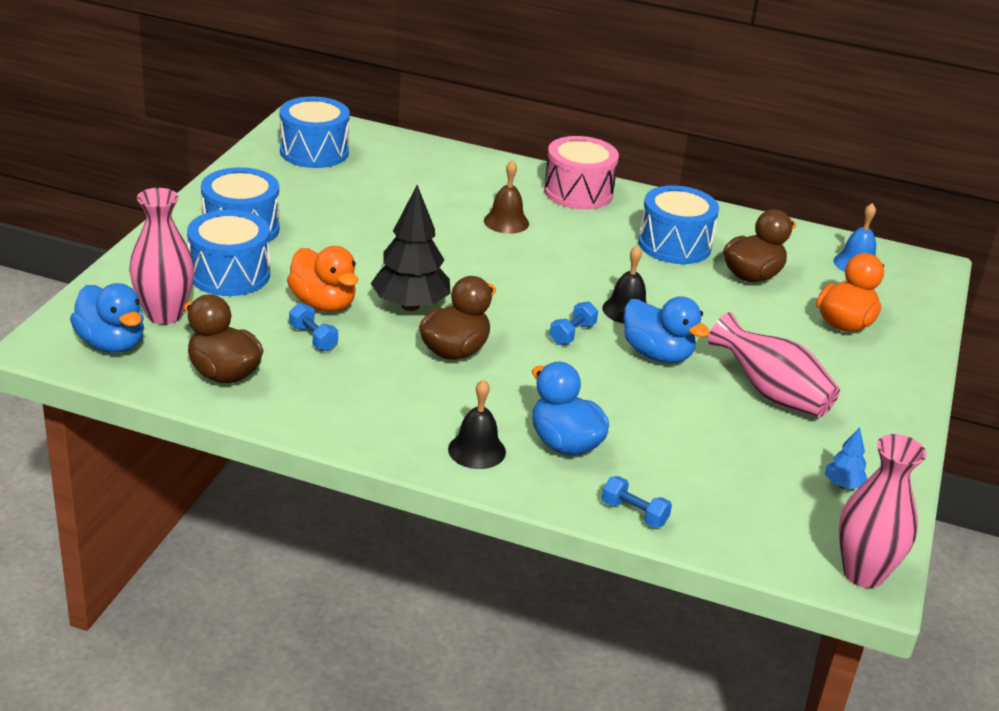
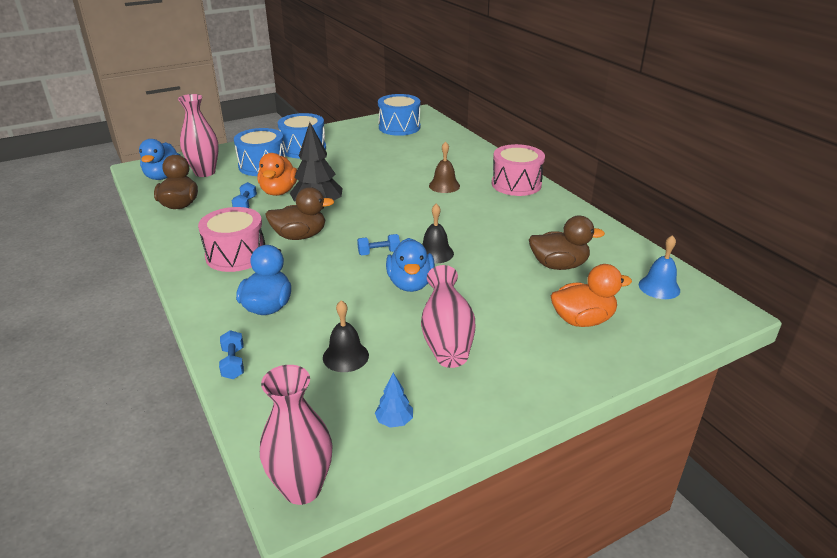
camera: 45 degrees right, 0 degrees up
(424, 405) = (236, 255): none -> pink drum
(477, 450) = (218, 288): black bell -> black bell (345, 356)
(674, 245) = (532, 230): blue drum -> none

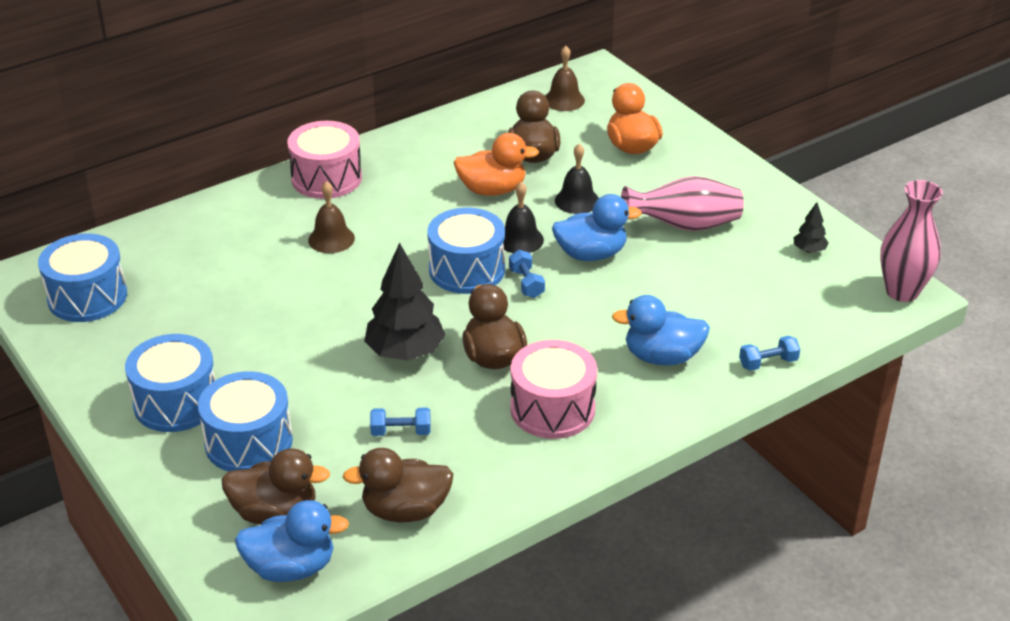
camera: 95 degrees left, 5 degrees up
(205, 172) = (275, 512): pink vase -> brown duck
(279, 191) = (353, 402): orange duck -> orange duck (492, 190)
(345, 356) = (732, 287): black bell -> black bell (577, 200)
(394, 421) = (809, 250): blue tree -> black tree
(401, 230) = (467, 270): none -> blue drum
(659, 287) = (564, 100): blue bell -> brown bell

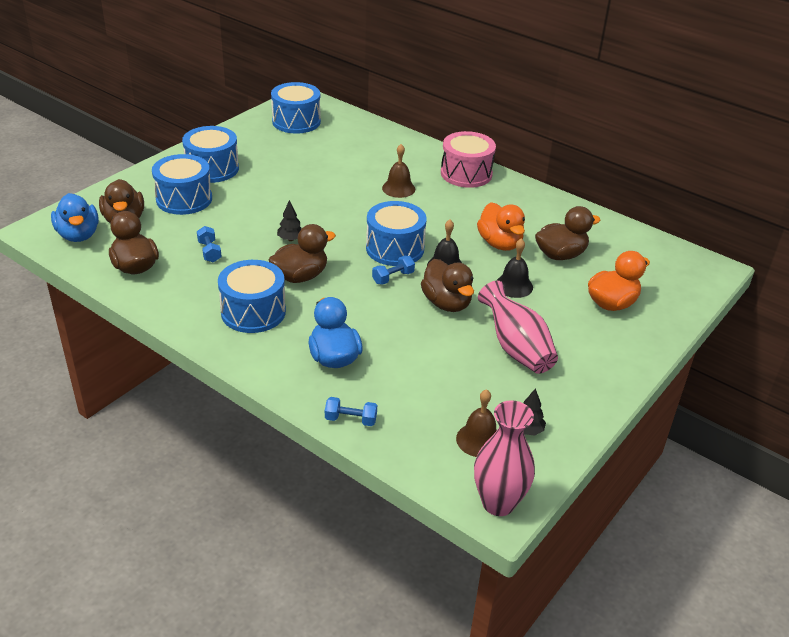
camera: 70 degrees right, 0 degrees up
(405, 353) = (290, 239): black tree -> black tree, size x0.47
(552, 409) = (253, 312): pink drum -> blue drum
(564, 100) = (652, 258): brown bell -> brown bell (479, 440)
(591, 254) = (446, 303): blue duck -> brown duck
(768, 363) = (350, 419): blue dumbbell -> blue dumbbell turned 45 degrees counterclockwise

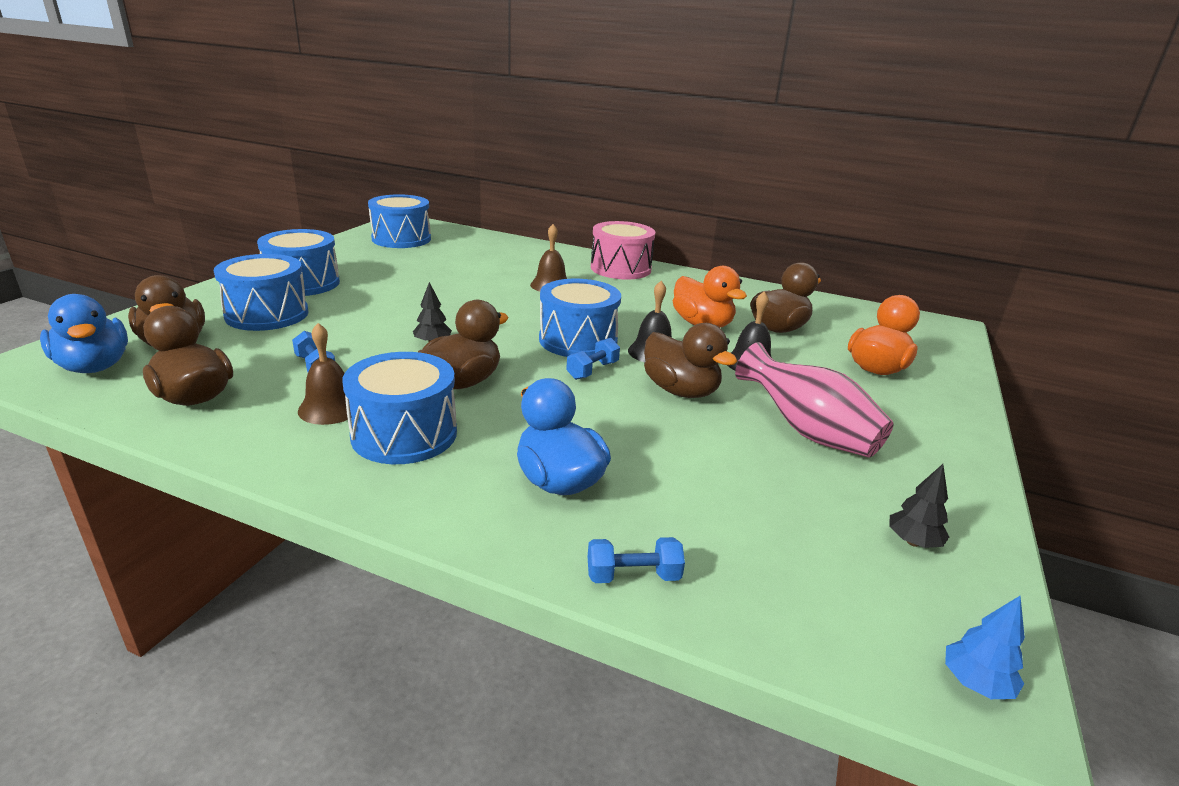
camera: 15 degrees left, 10 degrees down
(479, 440) = (857, 571): brown bell -> brown bell (330, 408)
(498, 503) = (975, 683): pink vase -> blue tree

